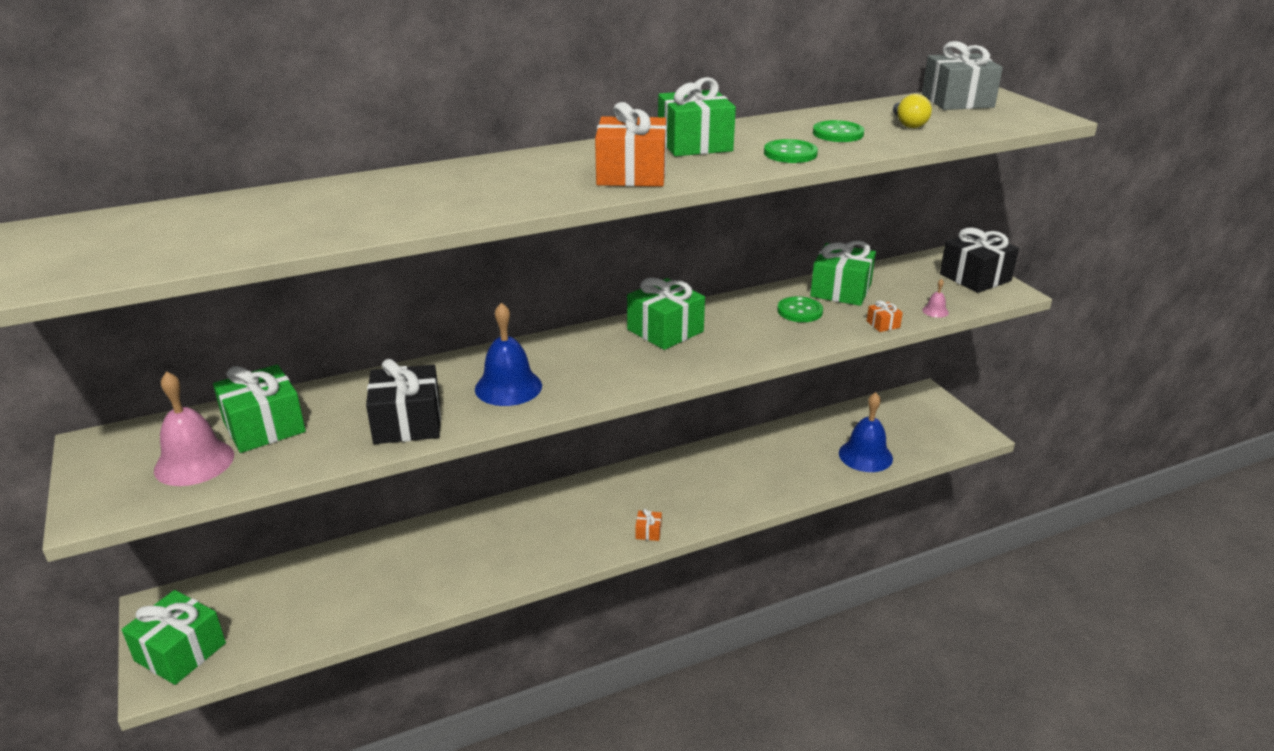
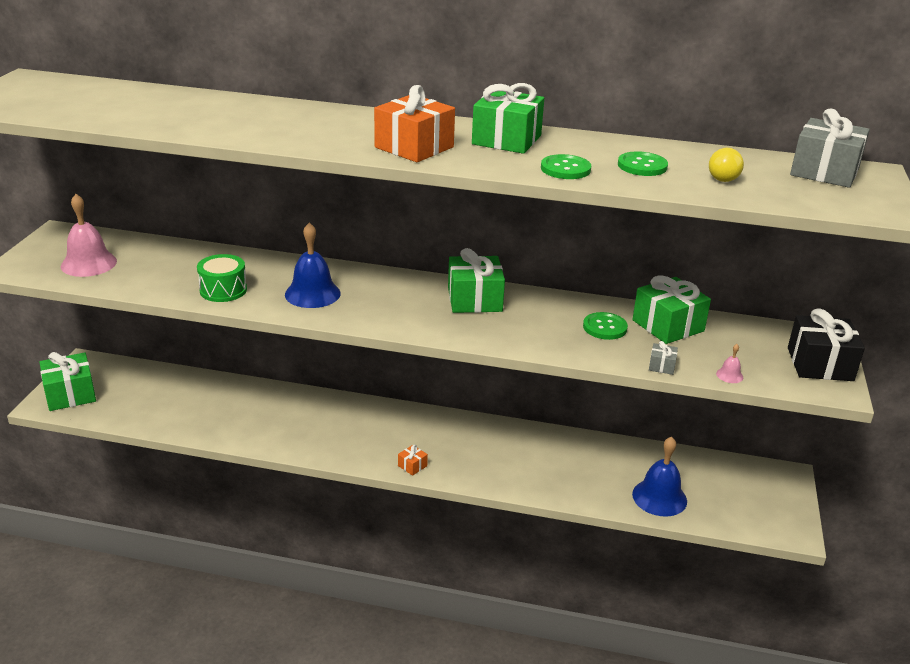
camera: 35 degrees right, 0 degrees up
(264, 427) = (147, 258): green gift -> none
(407, 423) = (223, 290): black gift -> green drum
(883, 324) = (661, 366): orange gift -> grey gift

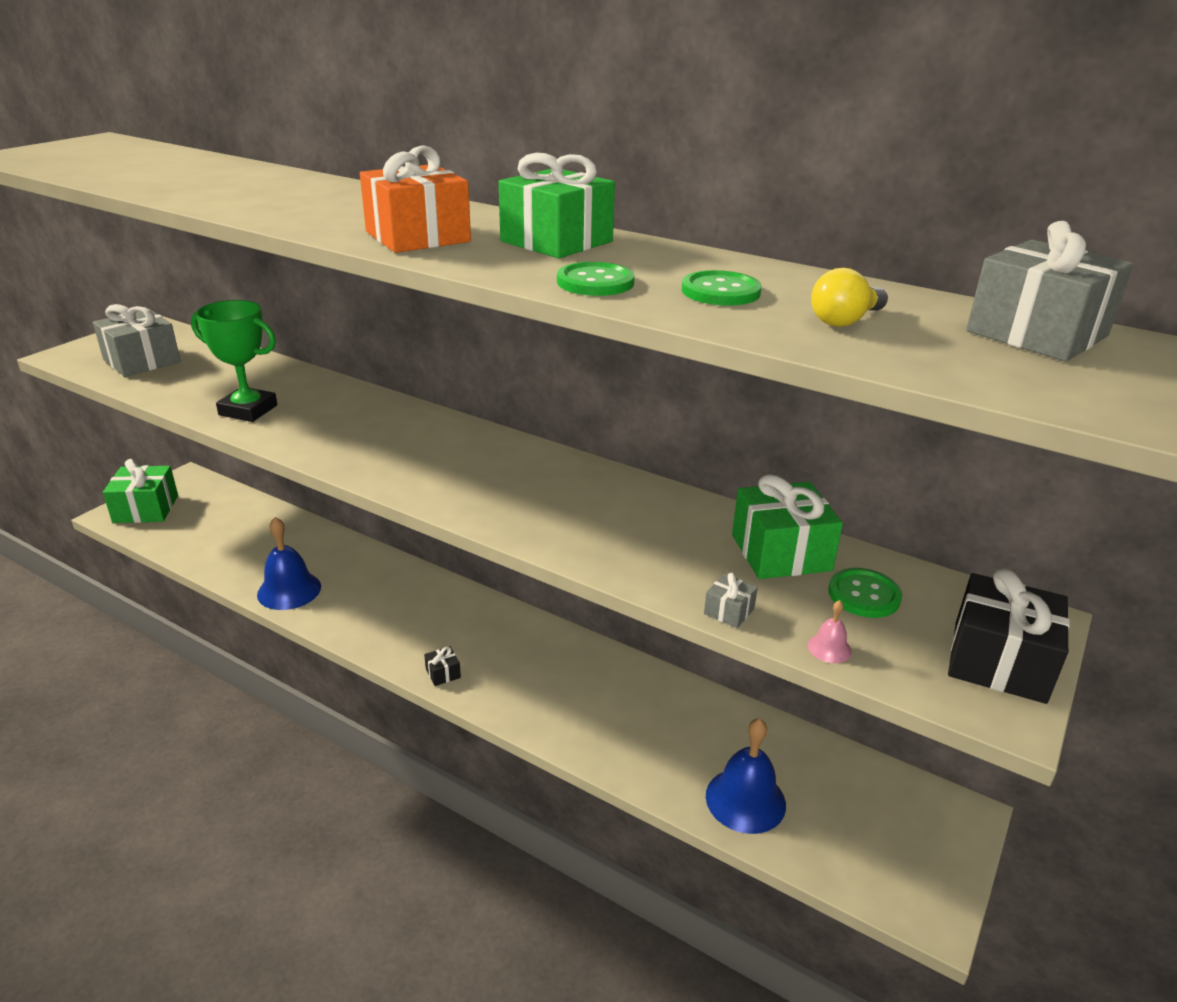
camera: 20 degrees right, 0 degrees up
(89, 263) = (142, 361): pink bell -> grey gift
(223, 290) = (248, 410): green drum -> green trophy
(312, 293) = (342, 430): blue bell -> blue bell (289, 590)
(412, 466) = (443, 673): orange gift -> black gift
(474, 299) = (533, 470): green gift -> none
(605, 327) = (683, 538): green button -> green button (864, 595)

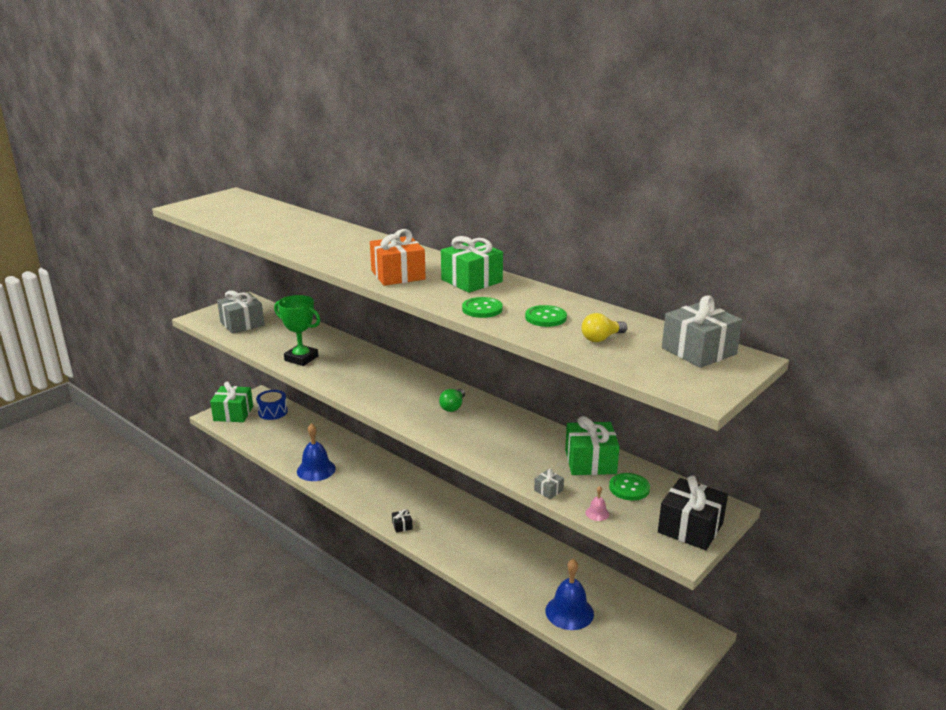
camera: 10 degrees right, 5 degrees down
(211, 502) = (273, 412): none -> blue drum
(522, 474) = (453, 407): none -> green light bulb

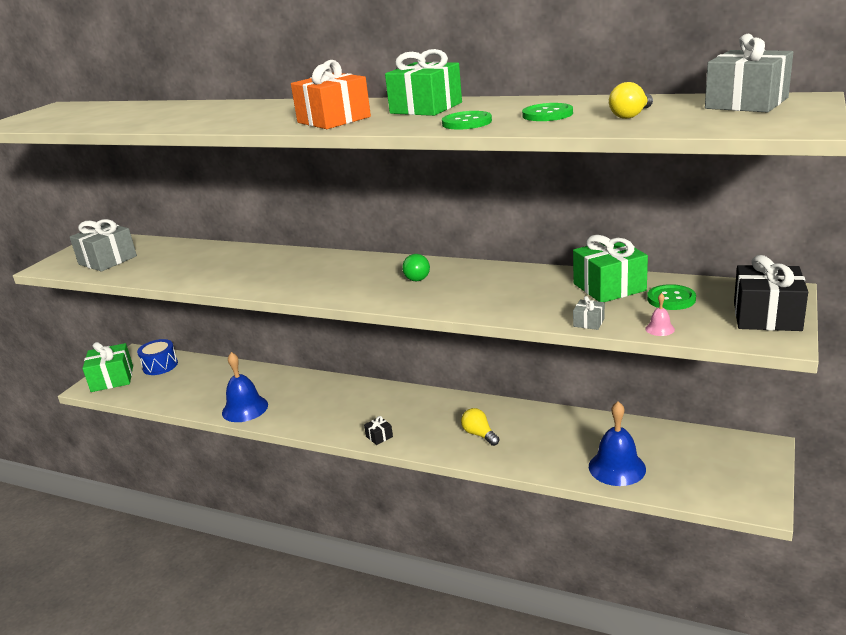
camera: 15 degrees left, 0 degrees up
(301, 358) = (204, 275): green trophy -> none
(479, 548) = (479, 434): none -> yellow light bulb

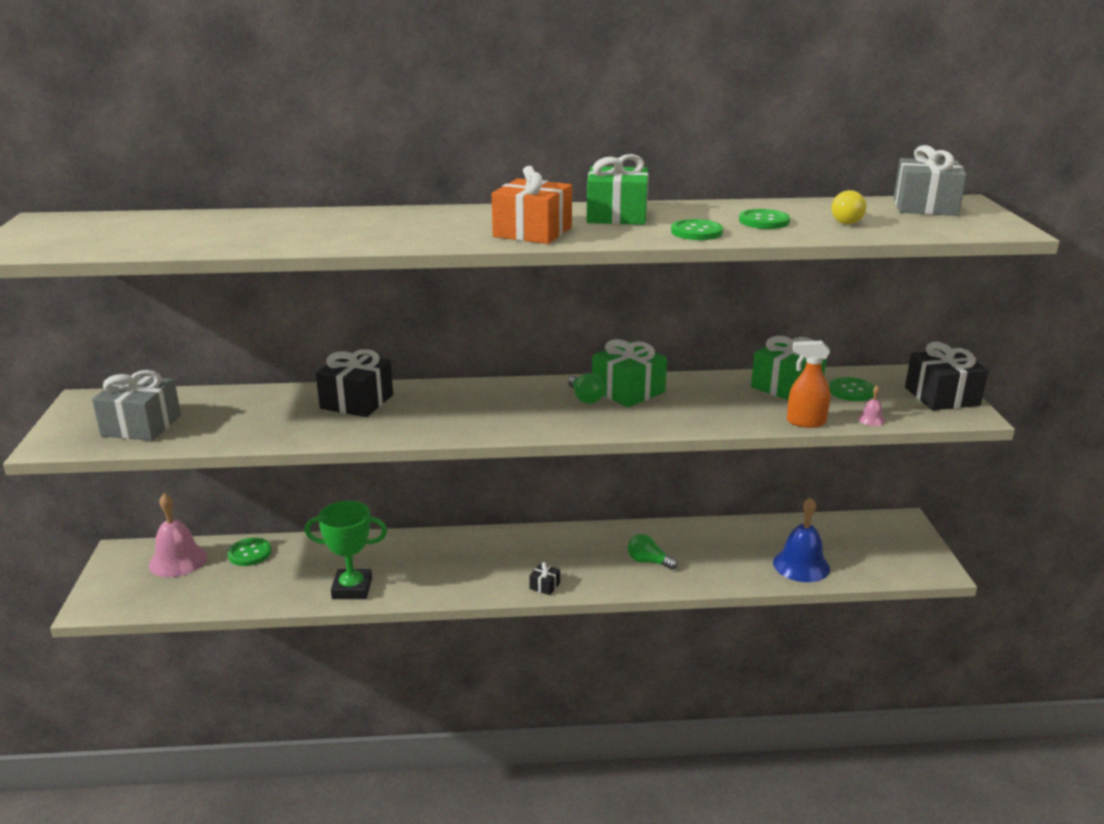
camera: 30 degrees left, 0 degrees up
(112, 379) = (119, 589): green gift -> green gift (628, 391)
(160, 366) = (178, 560): blue drum -> pink bell
(205, 369) = (249, 553): none -> green button
(245, 408) = (352, 589): blue bell -> green trophy
(251, 259) = (357, 401): none -> black gift
(479, 434) = (648, 561): yellow light bulb -> green light bulb
(588, 322) = (805, 422): grey gift -> orange spray bottle

